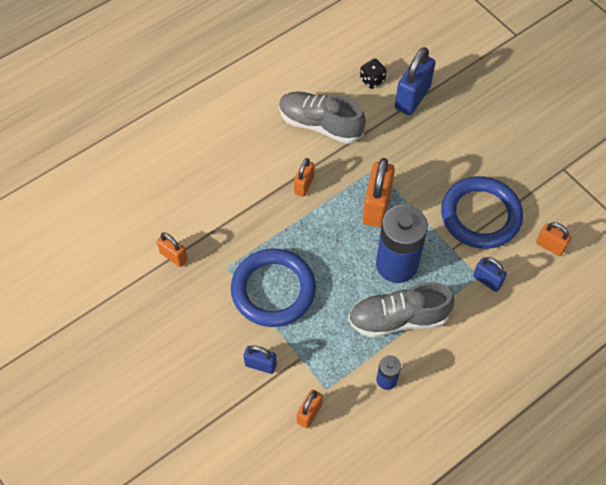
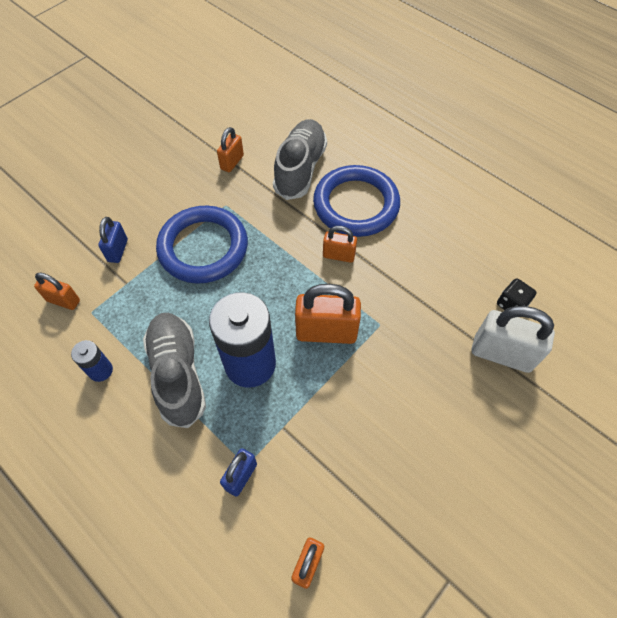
camera: 80 degrees right, 0 degrees up
(320, 125) = (425, 259): grey shoe -> grey shoe (300, 169)
(412, 98) = (501, 354): blue padlock -> white padlock
(480, 215) = (339, 459): blue ring -> blue ring (356, 204)

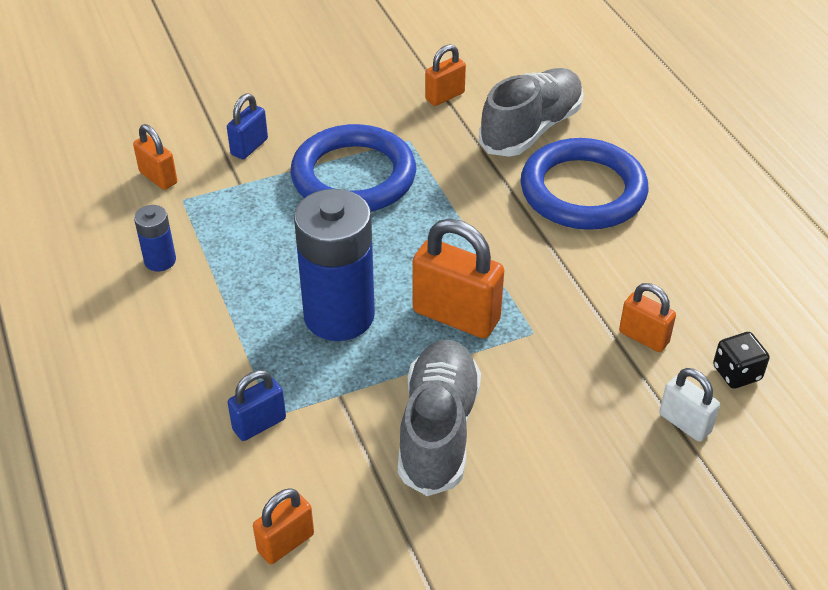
camera: 25 degrees right, 15 degrees down
(178, 374) = (246, 295): grey shoe -> grey shoe (438, 430)
(338, 255) = (524, 239): orange padlock -> orange padlock (643, 337)
(501, 354) = (684, 423): white padlock -> white padlock, size x0.57

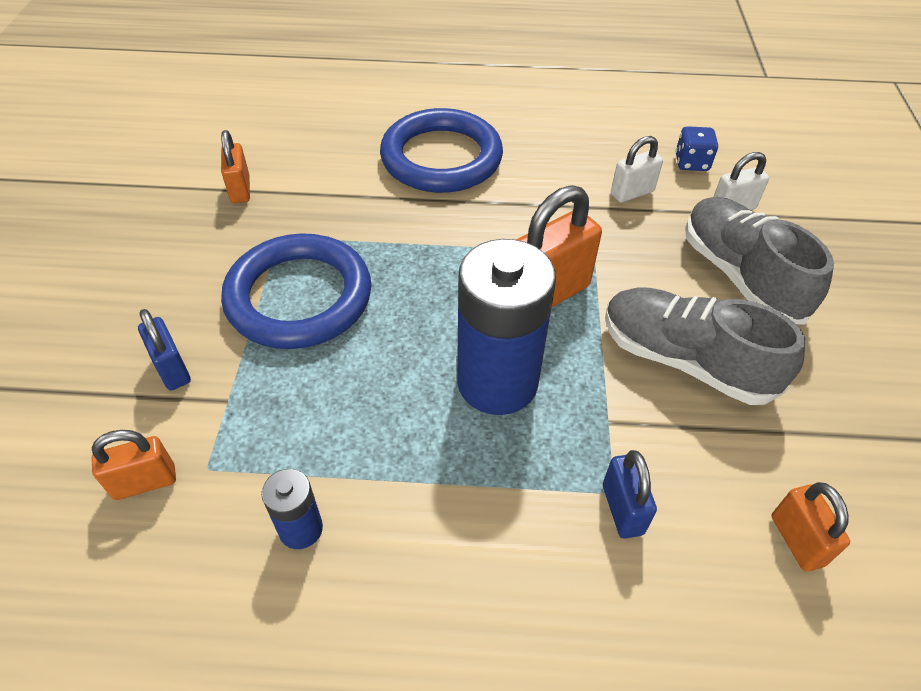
camera: 65 degrees left, 5 degrees up
(531, 129) = (338, 155): grey shoe -> grey shoe (740, 276)
(643, 337) = (632, 193): orange padlock -> white padlock
(736, 373) = (691, 163): black dice -> blue dice

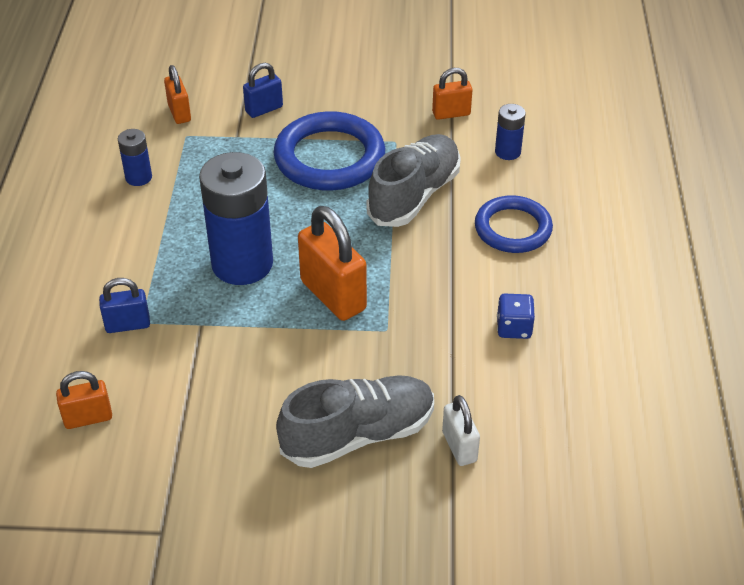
camera: 90 degrees right, 5 degrees down
(320, 153) = (507, 152): none -> blue battery
(441, 158) = (513, 228): blue ring -> blue ring, size x0.66
(632, 193) = (476, 366): white padlock -> none
(685, 360) = (257, 378): grey shoe -> grey shoe (414, 195)
(691, 163) = (535, 423): blue dice -> blue dice (514, 328)

